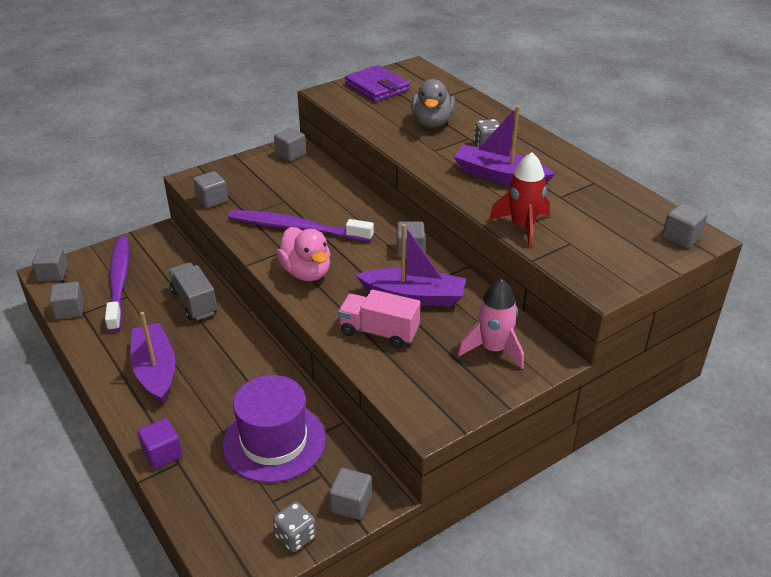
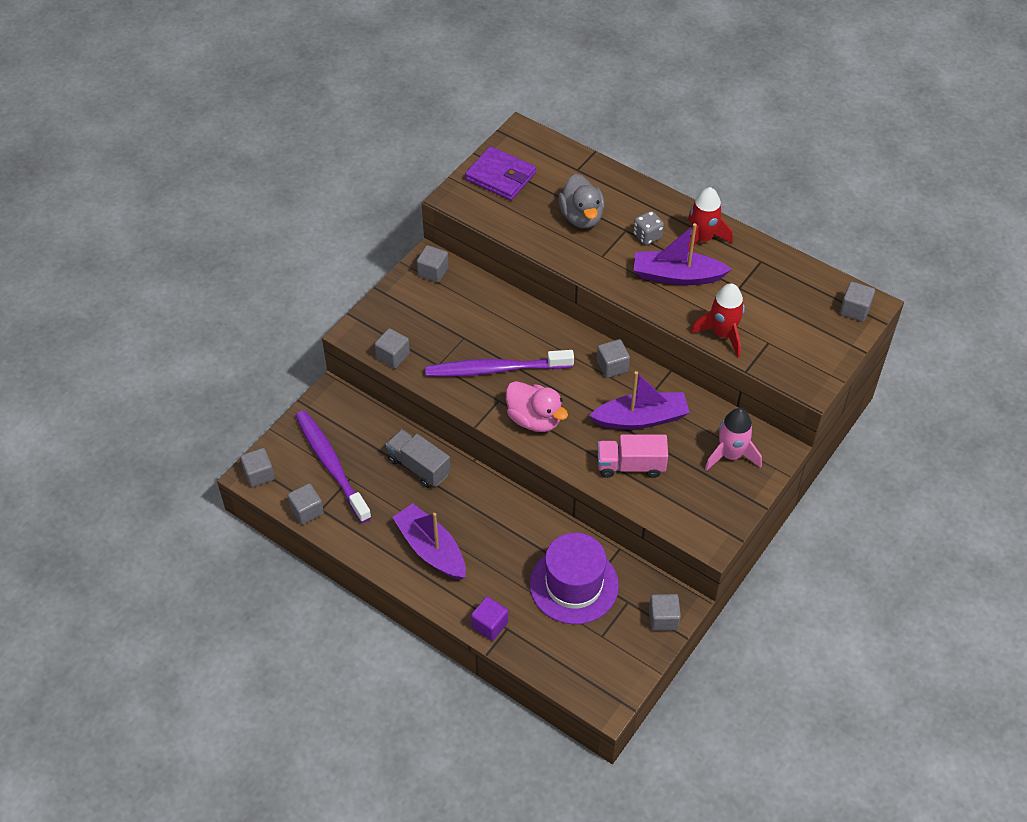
camera: 20 degrees left, 15 degrees up
(295, 537) = (636, 659): grey dice -> none
(540, 157) = (702, 239): none -> red rocket

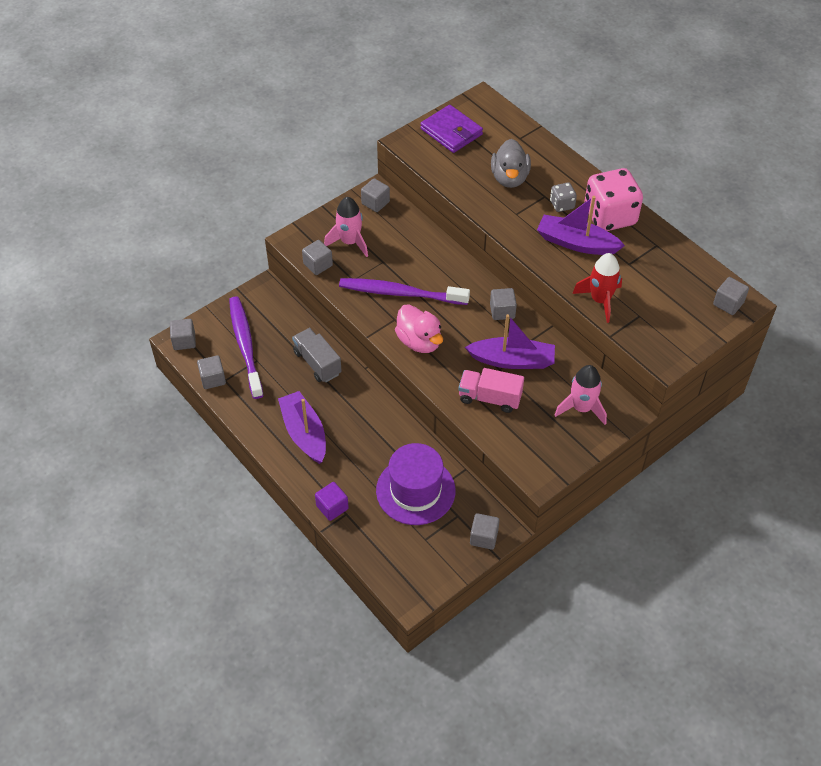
camera: 15 degrees right, 0 degrees up
(419, 323) = (350, 242): none -> pink rocket
(702, 239) = (609, 216): red rocket -> pink dice

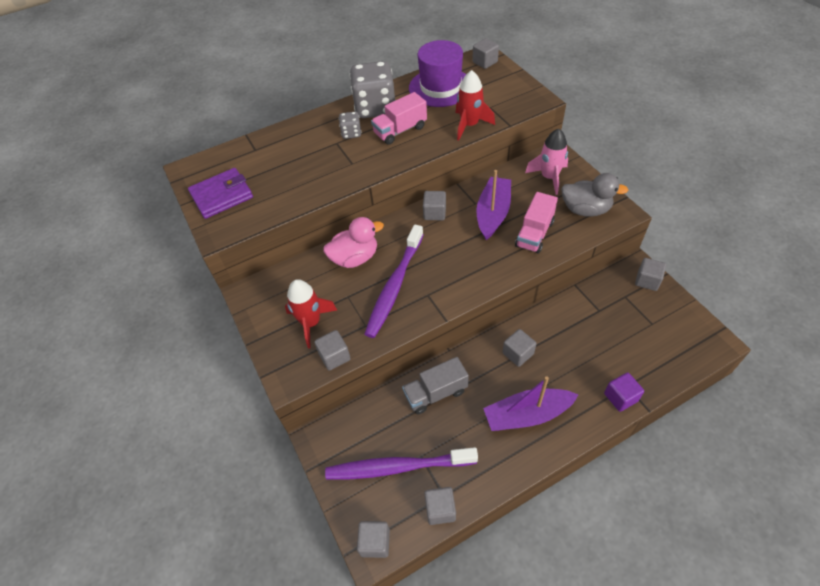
camera: 75 degrees left, 0 degrees up
(350, 242) = (311, 323): pink rocket -> red rocket
(375, 203) = (263, 294): grey cube -> grey cube (518, 353)
(415, 490) = (599, 324): purple hat -> purple hat (440, 87)
(419, 341) = (460, 277): pink duck -> pink duck (355, 258)
(509, 178) = (304, 162): grey duck -> grey duck (585, 209)
(576, 243) = (400, 130): purple boat -> pink truck
(609, 216) = (375, 108): pink dice -> grey dice

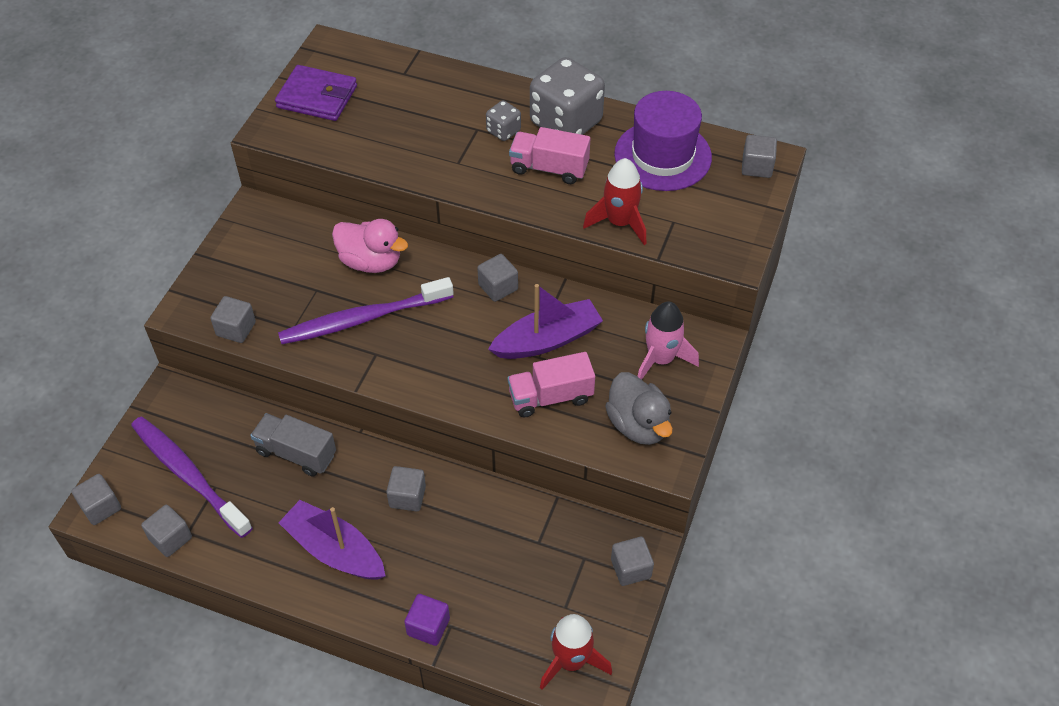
camera: 45 degrees right, 0 degrees up
(311, 323) = (259, 283): red rocket -> red rocket (571, 661)

